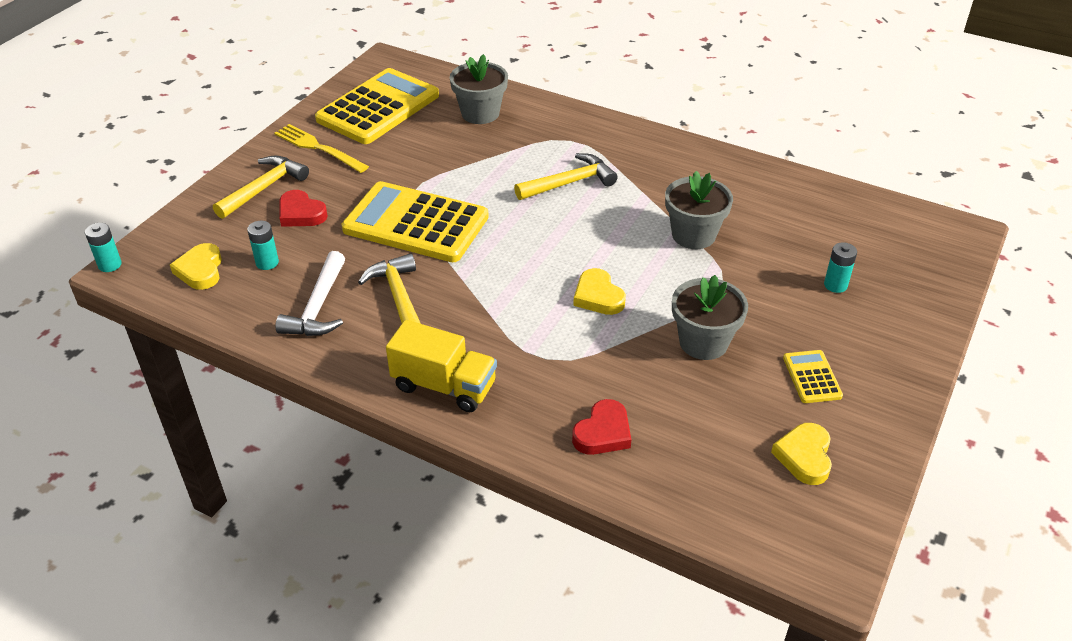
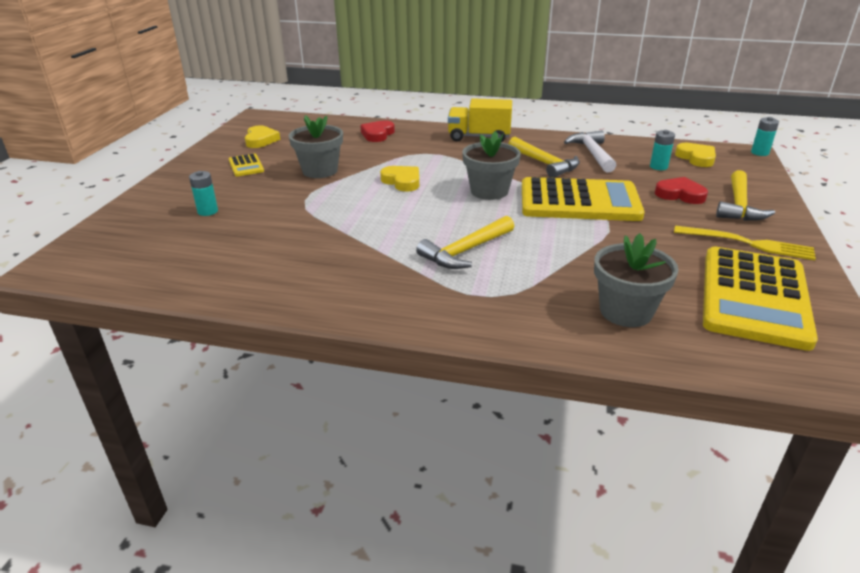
camera: 165 degrees right, 10 degrees down
(693, 235) = (330, 227): grey flower pot -> grey flower pot (489, 191)

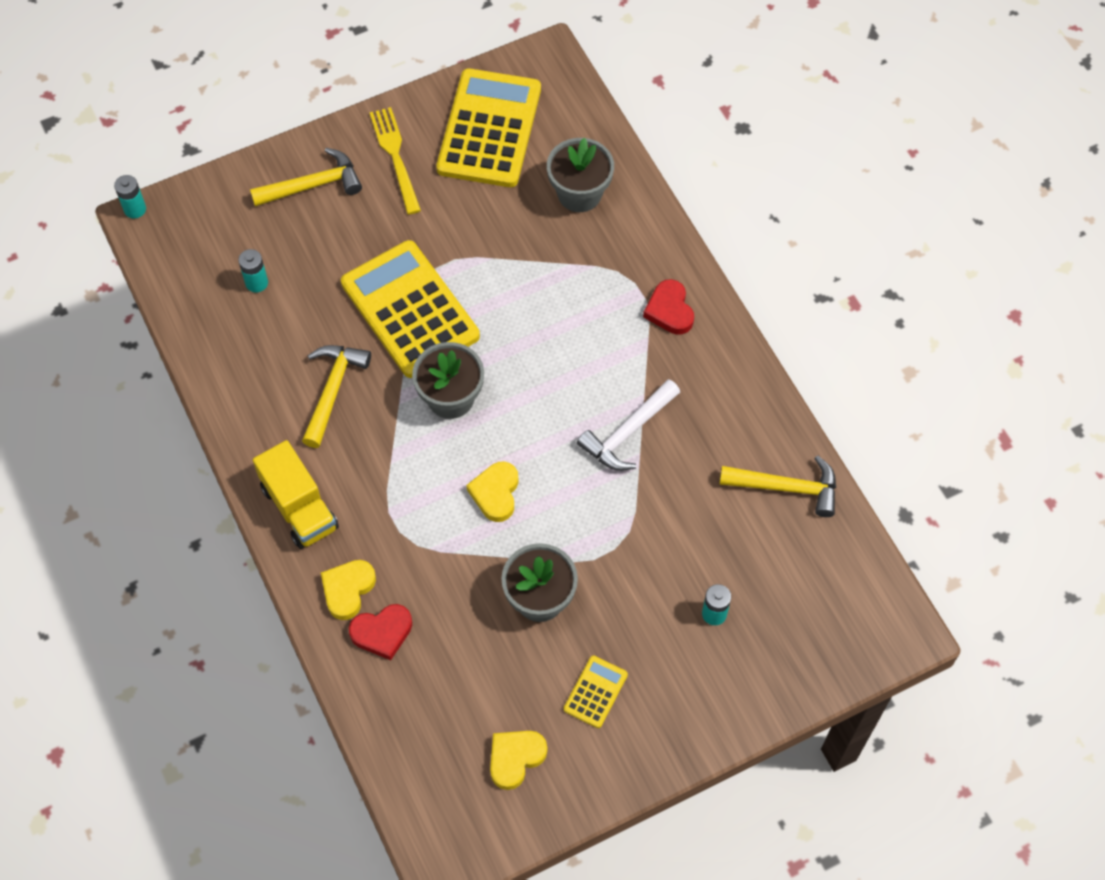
camera: 130 degrees left, 30 degrees up
(465, 251) = (586, 341): yellow hammer -> yellow hammer (787, 488)
(592, 153) = (262, 360): white hammer -> white hammer (628, 433)
(680, 194) = (323, 237): red heart -> red heart (669, 310)
(696, 158) = (199, 259): yellow heart -> yellow heart (348, 590)
(754, 297) = (489, 129): yellow calculator -> yellow calculator turned 60 degrees counterclockwise

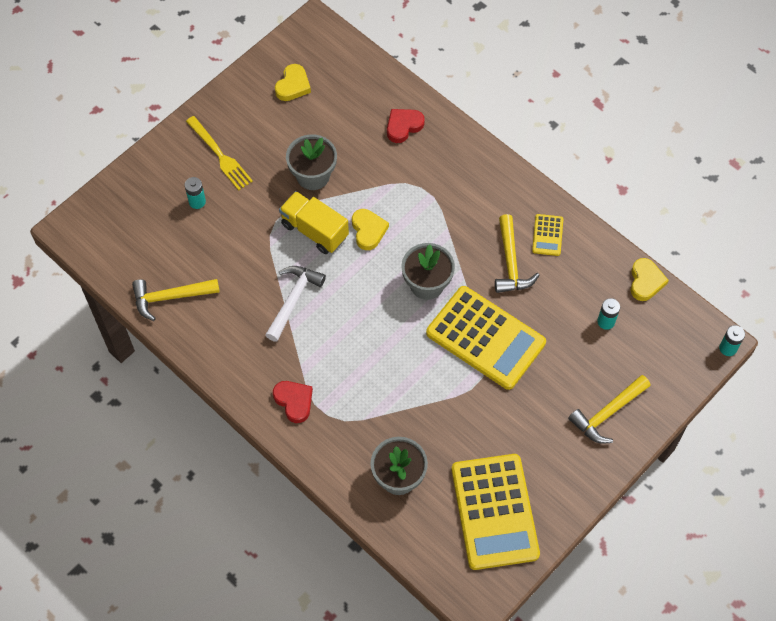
camera: 160 degrees right, 0 degrees up
(299, 507) = (492, 181): yellow truck -> yellow truck (314, 230)
(348, 590) = (437, 143): yellow heart -> yellow heart (645, 281)
(395, 156) = (558, 460): yellow fork -> yellow fork (220, 156)
(595, 692) = (257, 134): yellow calculator -> yellow calculator (547, 235)

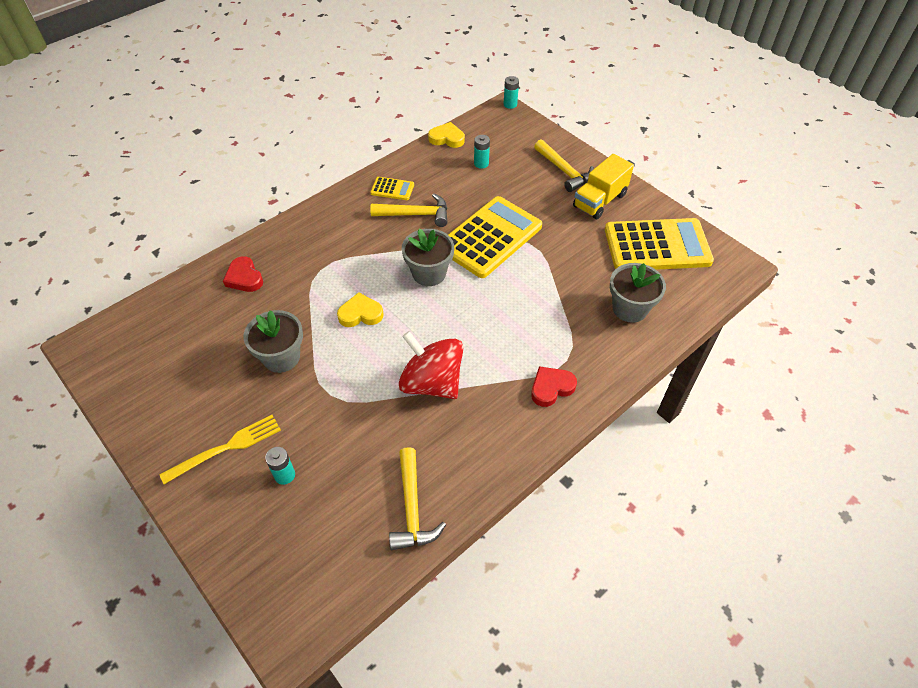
camera: 85 degrees left, 10 degrees down
(293, 85) = (155, 370): yellow heart -> none
(293, 299) = (432, 382): white hammer -> red spinning top
(314, 230) = (350, 359): yellow truck -> yellow truck (599, 201)

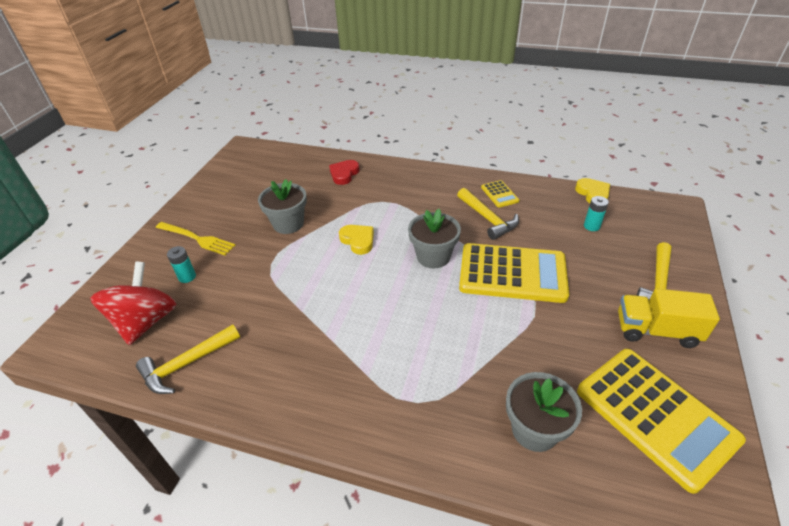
camera: 60 degrees right, 10 degrees down
(432, 382) = (320, 314): red spinning top -> red spinning top (146, 321)
(510, 104) = (689, 208): turquoise battery -> none
(551, 388) = (373, 405): red heart -> none

